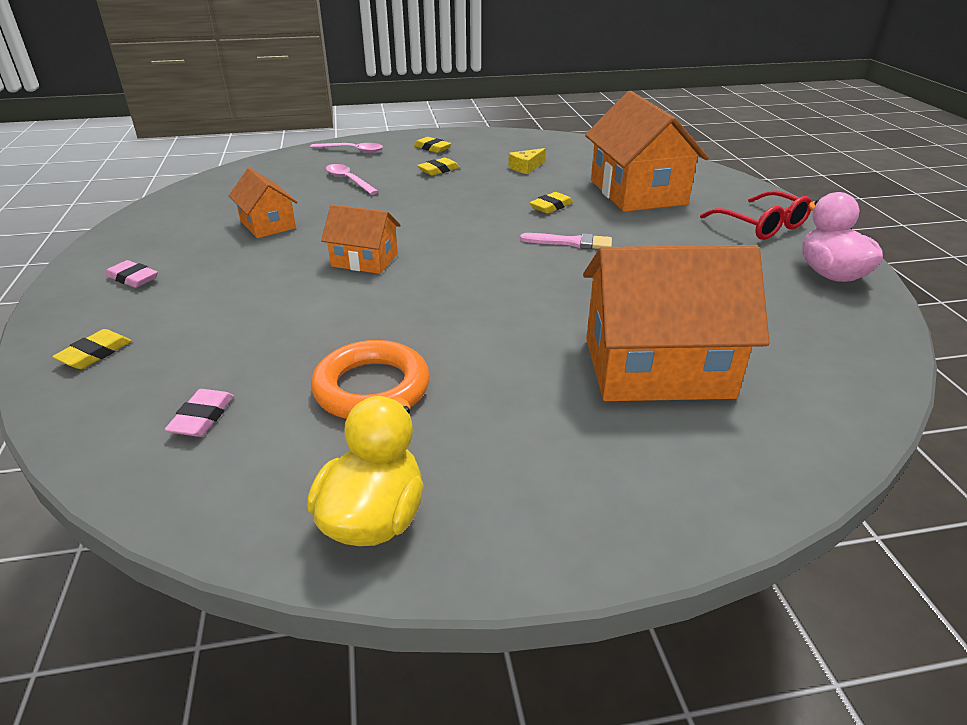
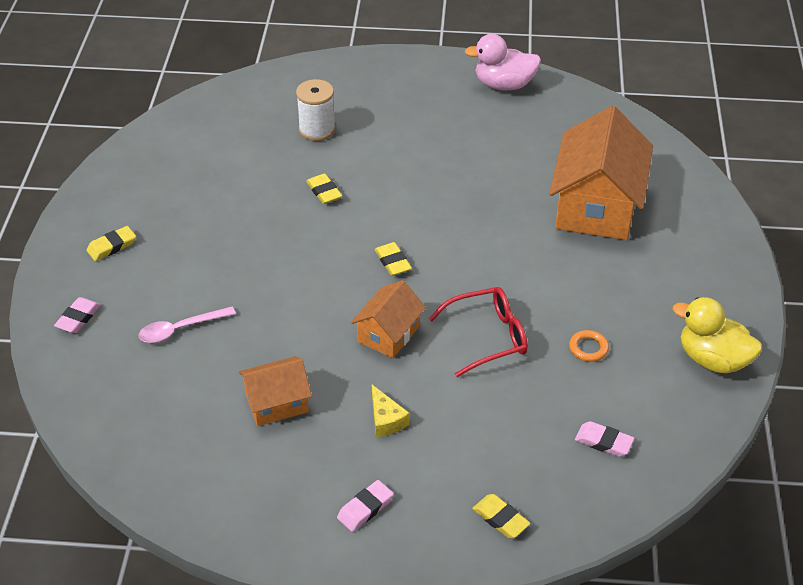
camera: 75 degrees left, 10 degrees up
(352, 150) = (78, 318): pink spoon -> pink eraser
(372, 388) = (588, 348): orange ring -> orange ring, size x0.47
(438, 170) = (187, 252): yellow eraser -> yellow eraser (393, 262)
(526, 167) = (216, 185): yellow cheese -> yellow cheese (386, 419)
(571, 242) = (404, 198): pink brush -> none
(637, 192) = (317, 129): orange house -> white spool
(761, 225) = (415, 85): red glasses -> red glasses (488, 337)

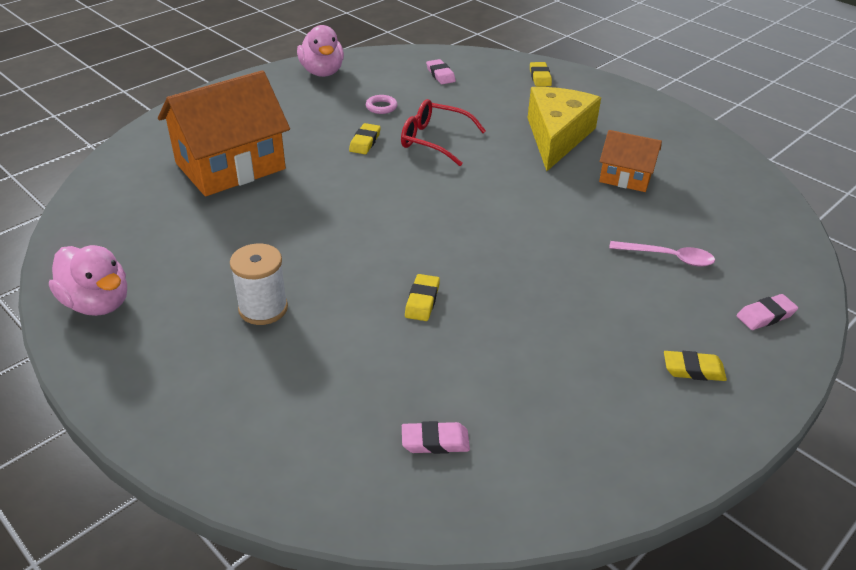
camera: 140 degrees left, 5 degrees down
(317, 129) = (345, 375): white spool -> white spool (263, 308)
(365, 508) = (614, 111): pink eraser -> pink eraser (435, 441)
(386, 419) = (557, 137): yellow cheese -> yellow cheese, size x2.37
(388, 334) = (500, 174): orange house -> none
(393, 262) = (437, 213): yellow eraser -> yellow eraser (365, 142)
(588, 348) = (381, 107): orange ring -> pink ring
(712, 359) = (322, 72): yellow duck -> pink duck

